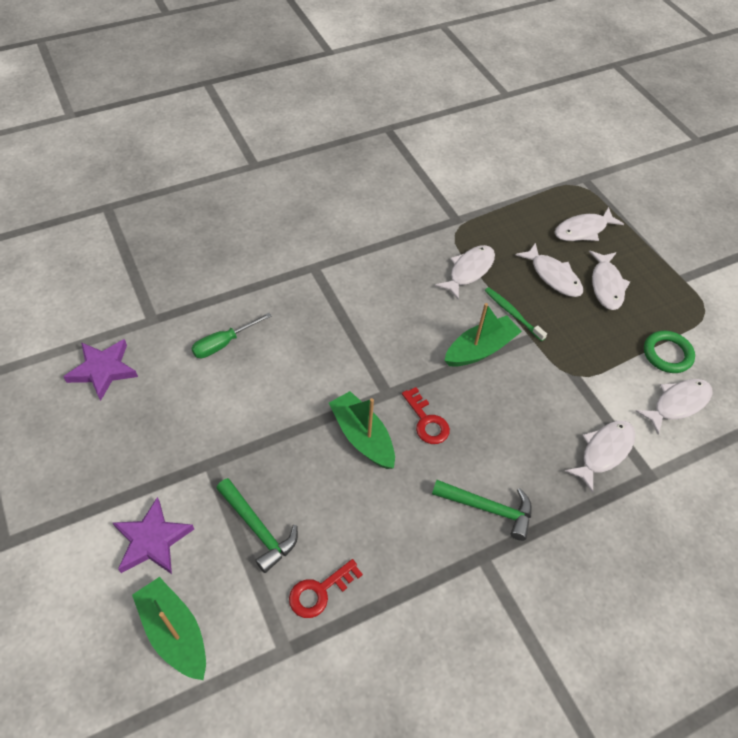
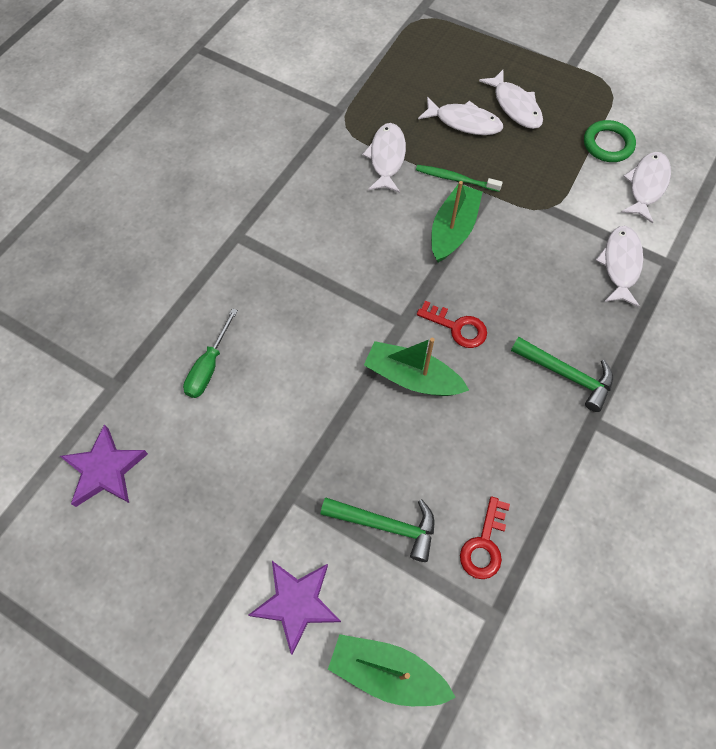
camera: 30 degrees left, 10 degrees up
(488, 508) = (567, 375): green hammer -> green hammer turned 45 degrees clockwise
(583, 230) = (458, 62): white fish -> none

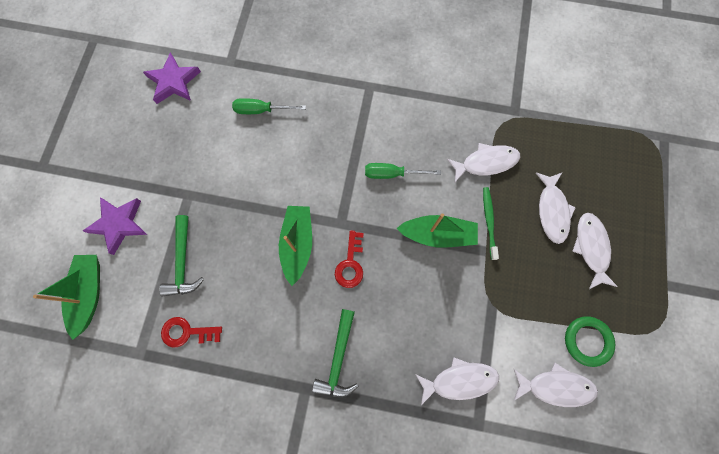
camera: 70 degrees right, 10 degrees up
(362, 249) = (392, 174): none -> green screwdriver
(515, 106) = (591, 248): white fish -> white fish turned 135 degrees clockwise

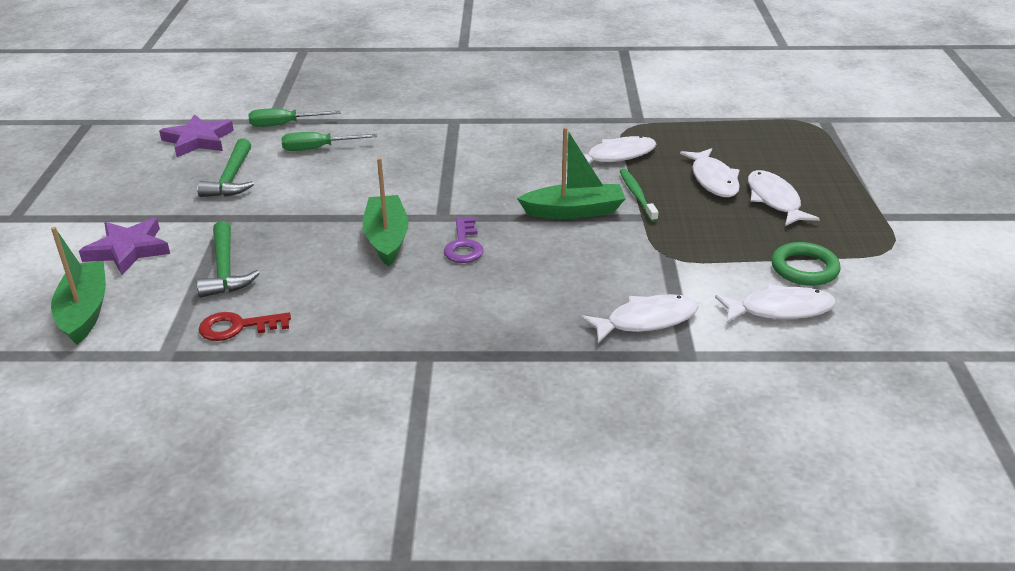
camera: 10 degrees left, 40 degrees down
(338, 359) = (467, 323): green hammer -> green hammer (231, 178)
(350, 264) = (464, 245): red key -> purple key
(392, 174) = (500, 175): green screwdriver -> green screwdriver (284, 124)

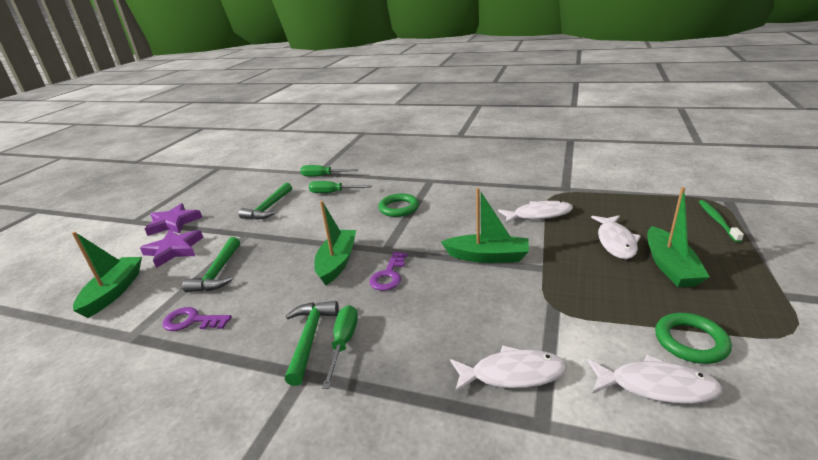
camera: 20 degrees right, 5 degrees down
(198, 140) = (268, 182): purple star -> purple star (173, 223)
(237, 327) = (192, 321): red key -> purple key
(407, 322) = (310, 338): none -> green hammer
(429, 162) = (398, 208): none -> green ring
(451, 321) = (343, 343): none -> green screwdriver
(637, 195) = (544, 248): green toothbrush -> green toothbrush (717, 220)
(774, 200) = (670, 266): white fish -> green boat

